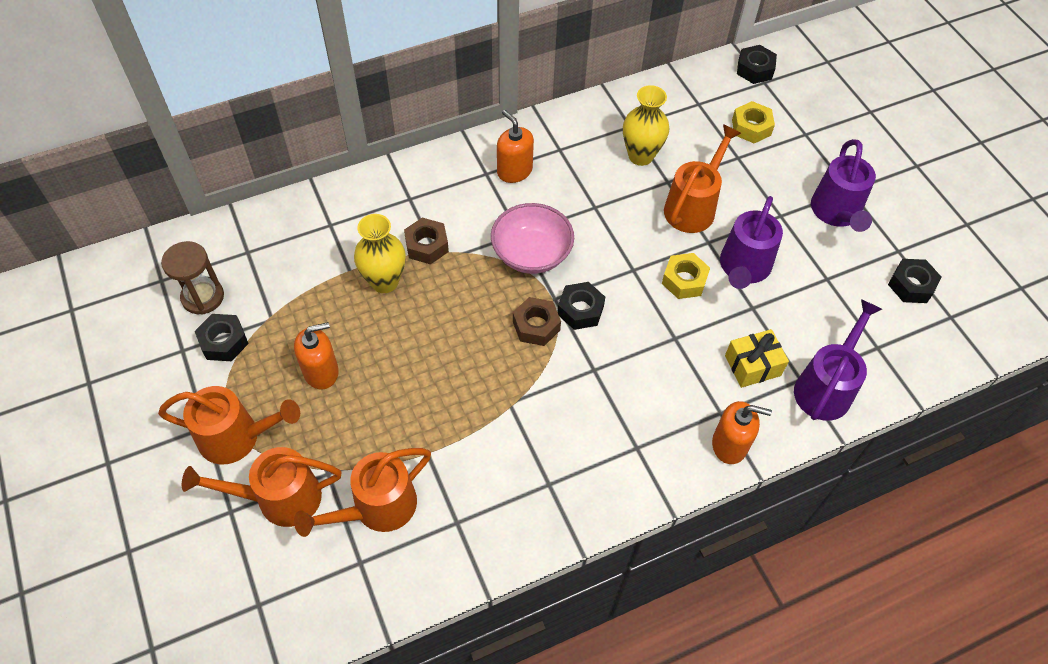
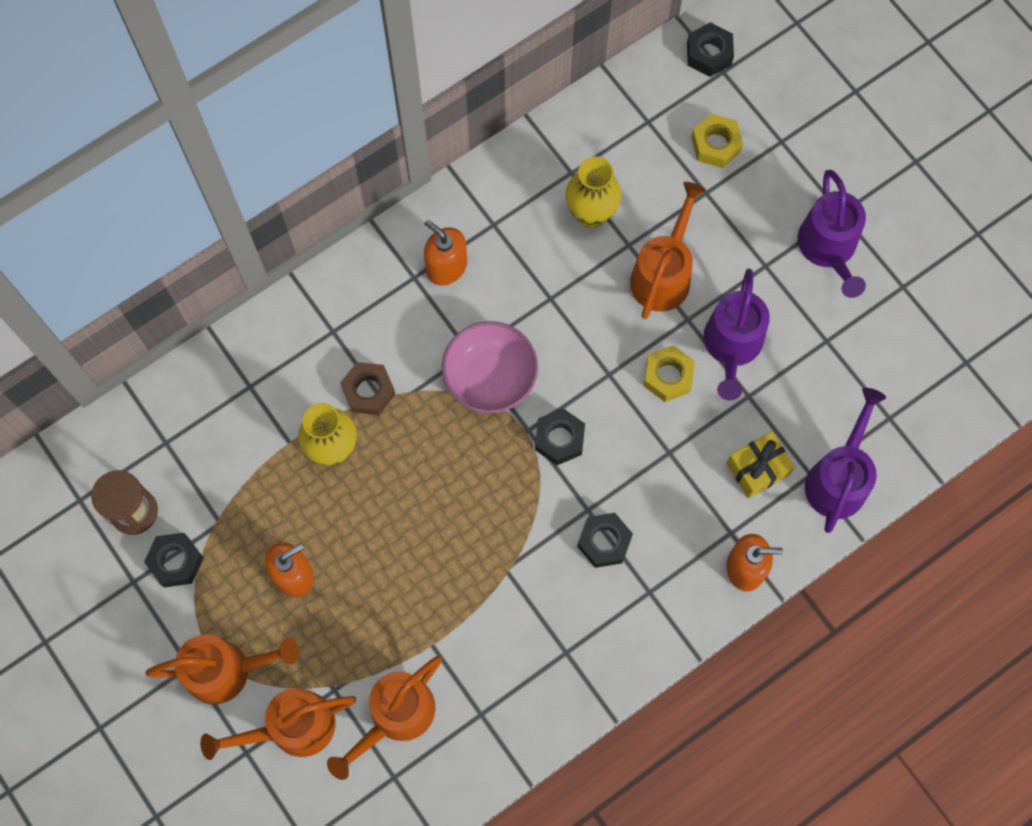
camera: 10 degrees left, 15 degrees up
(536, 326) = (514, 469): brown nut -> none
(911, 285) = (920, 330): black nut -> black nut (604, 542)

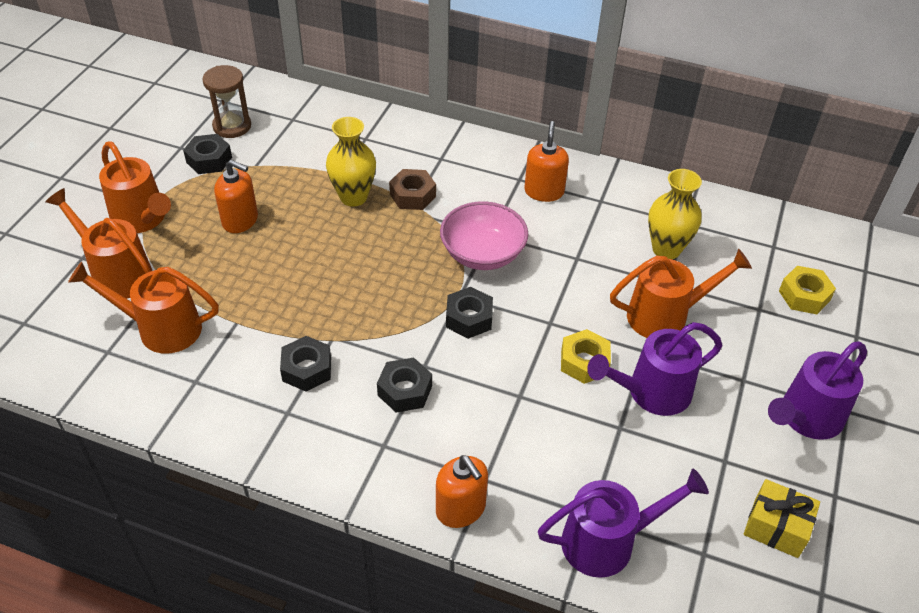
camera: 55 degrees right, 25 degrees down
(709, 54) = (868, 255): black nut -> black nut (307, 369)
(757, 469) = (560, 469): yellow gift -> yellow gift (776, 527)

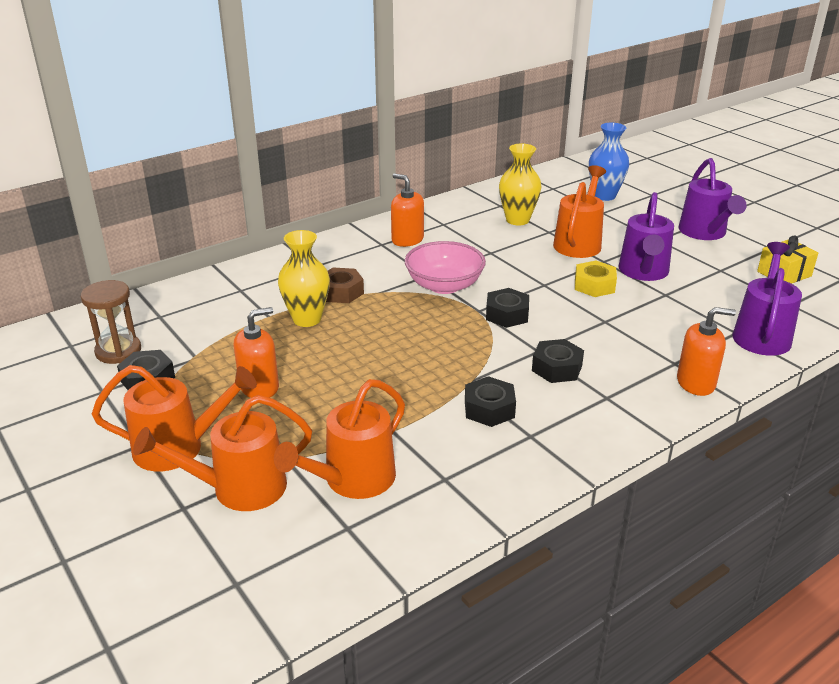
camera: 55 degrees left, 15 degrees down
(804, 296) = (604, 196): yellow nut -> blue vase

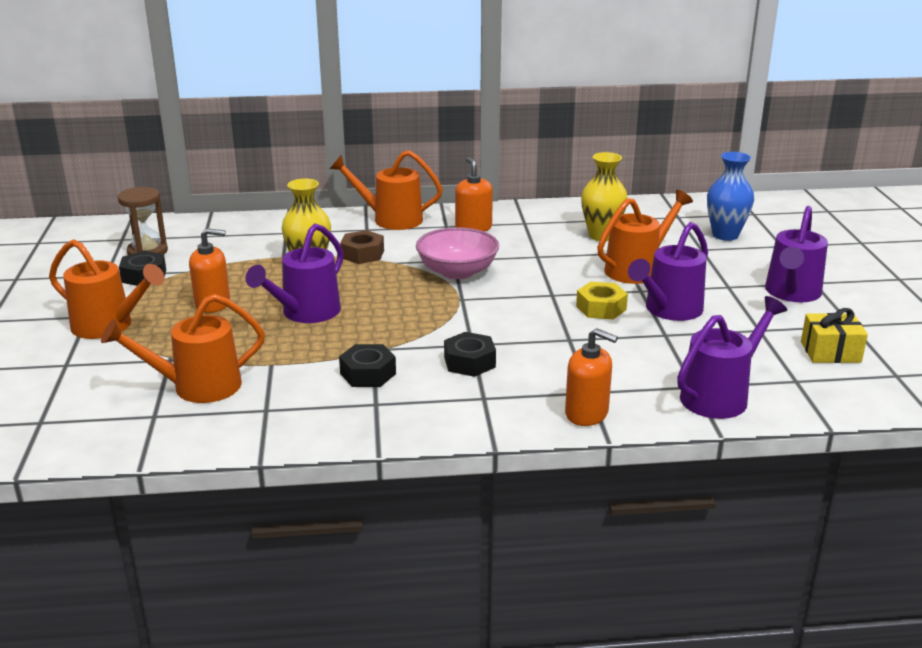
camera: 30 degrees right, 5 degrees down
(238, 489) = (114, 365): orange watering can -> orange watering can (390, 219)
(361, 368) = (305, 313): none -> purple watering can
(507, 314) = (482, 309): black nut -> none

